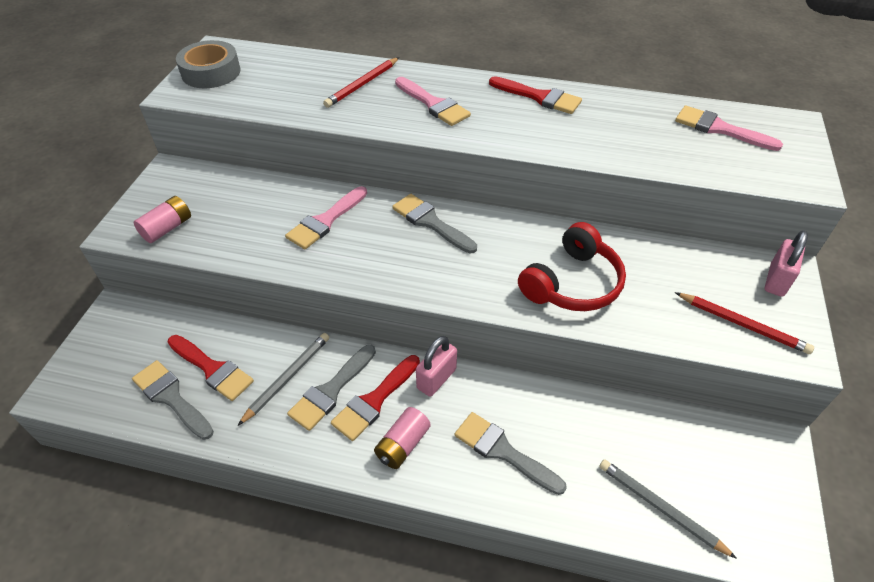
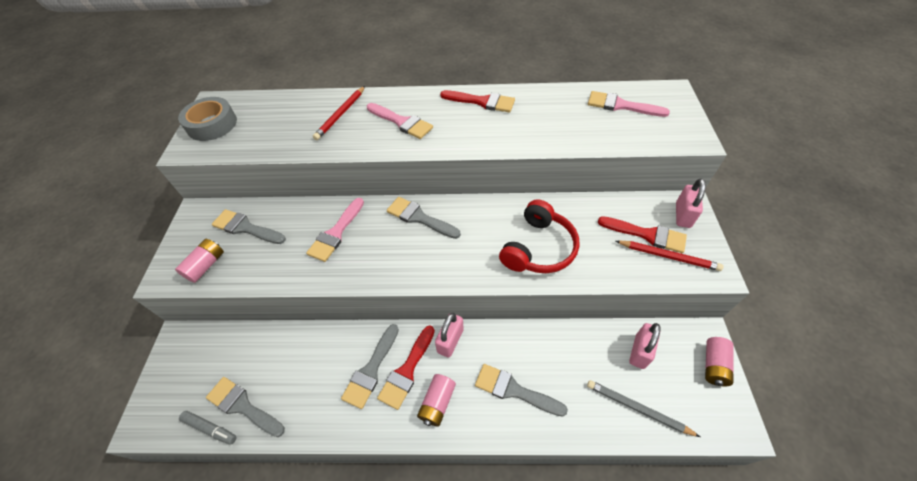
camera: 10 degrees left, 5 degrees up
(129, 413) = (210, 428): none -> grey marker
(212, 369) = (271, 373): red brush -> red brush (647, 235)
(222, 196) = (246, 228): none -> grey brush
(287, 378) = (334, 367): grey pencil -> none
(681, 442) = (639, 351): none -> pink padlock
(780, 480) = (714, 365): none -> pink battery

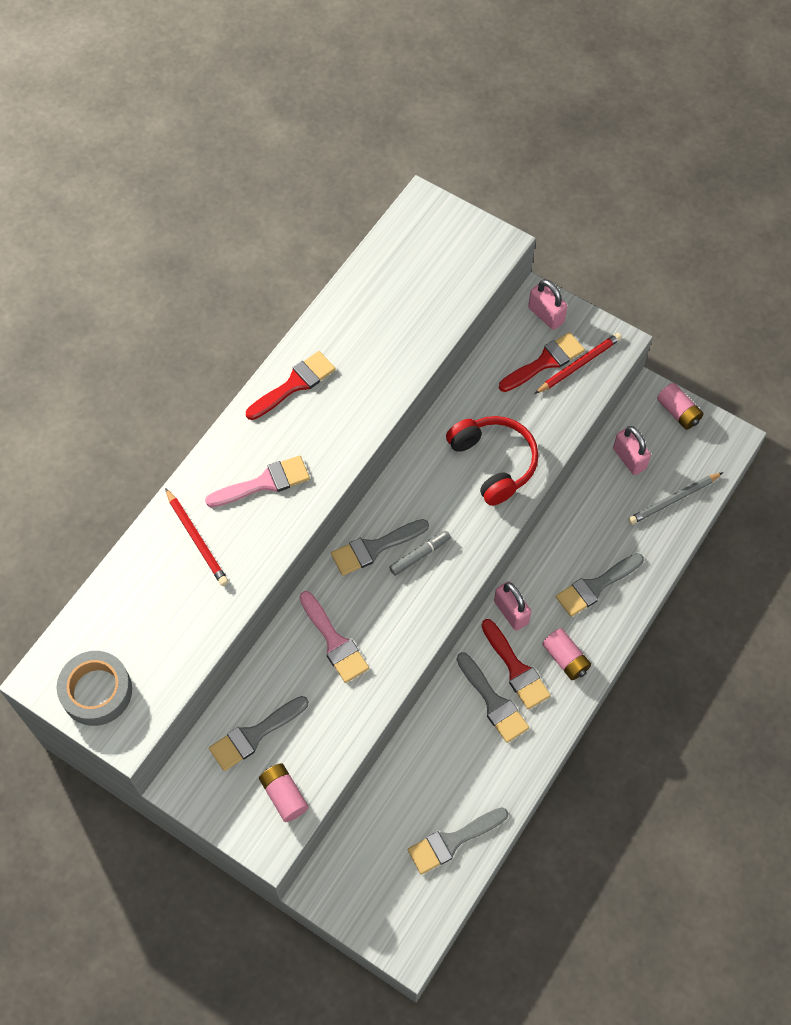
camera: 60 degrees left, 10 degrees up
(210, 428) = (457, 880): grey marker -> grey marker (419, 555)
(621, 105) = (407, 264): pink brush -> none

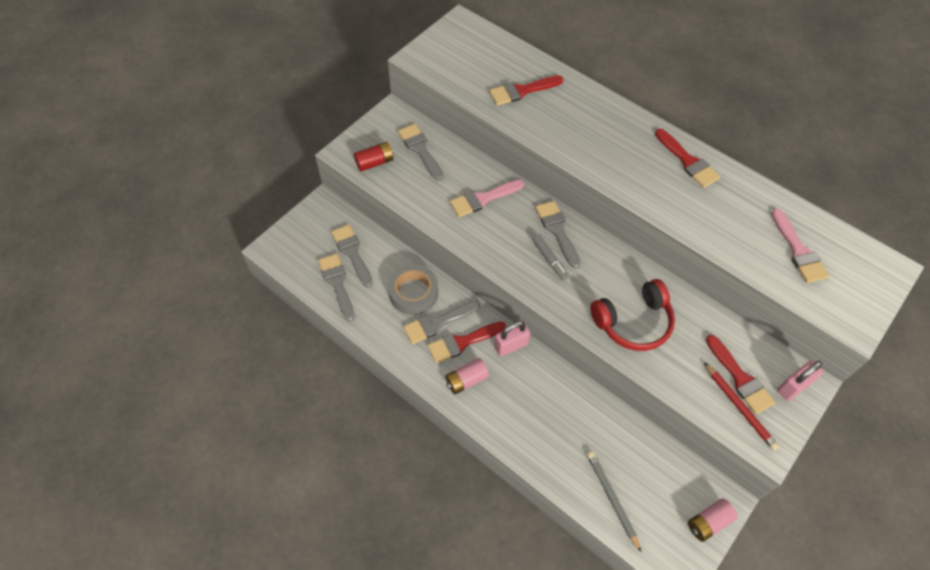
camera: 95 degrees right, 5 degrees down
(96, 691) = (448, 45): grey tape -> grey tape (413, 293)
(186, 582) = (522, 91): none -> red brush
(196, 539) = (555, 98): red pencil -> none
(264, 483) = (599, 137): pink brush -> pink brush (798, 250)
(284, 795) = (375, 162): pink battery -> red battery
(596, 586) = (529, 415): grey brush -> grey brush (352, 253)
(629, 458) = (655, 466): pink padlock -> none

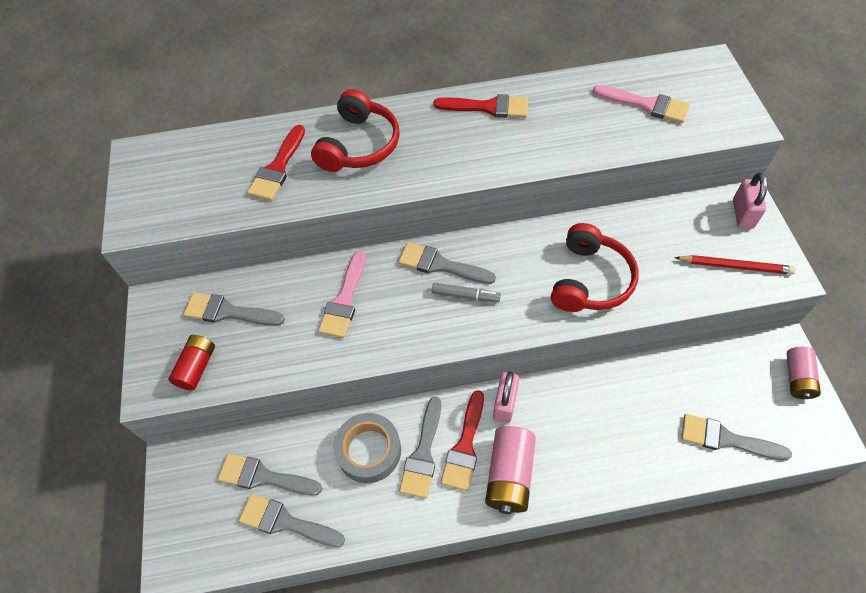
camera: 45 degrees left, 0 degrees up
(466, 380) = (509, 475): pink battery -> pink battery, size x1.51
(581, 117) = (359, 145): none -> red headphones
(612, 499) = (726, 439): grey pencil -> grey brush
(740, 378) = (707, 244): red brush -> none

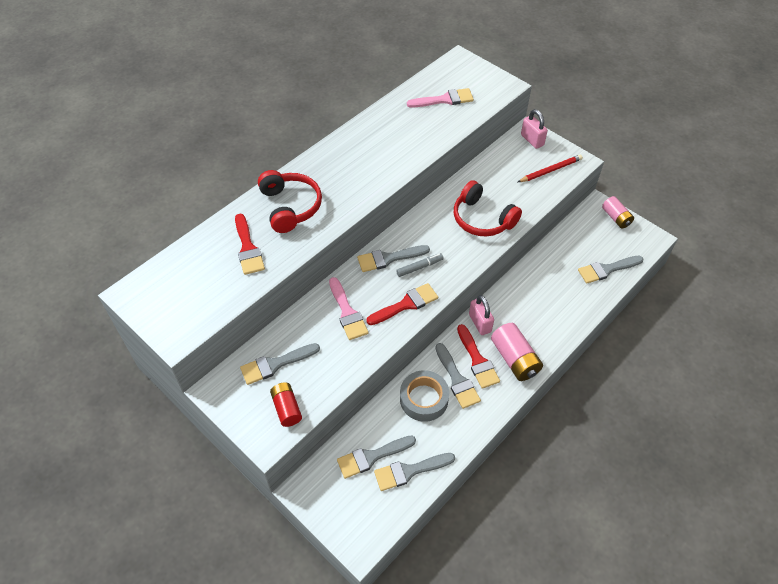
camera: 40 degrees left, 5 degrees down
(488, 107) = (352, 144): red brush -> red brush (406, 304)
(590, 280) = (482, 219): red headphones -> red headphones turned 150 degrees clockwise

